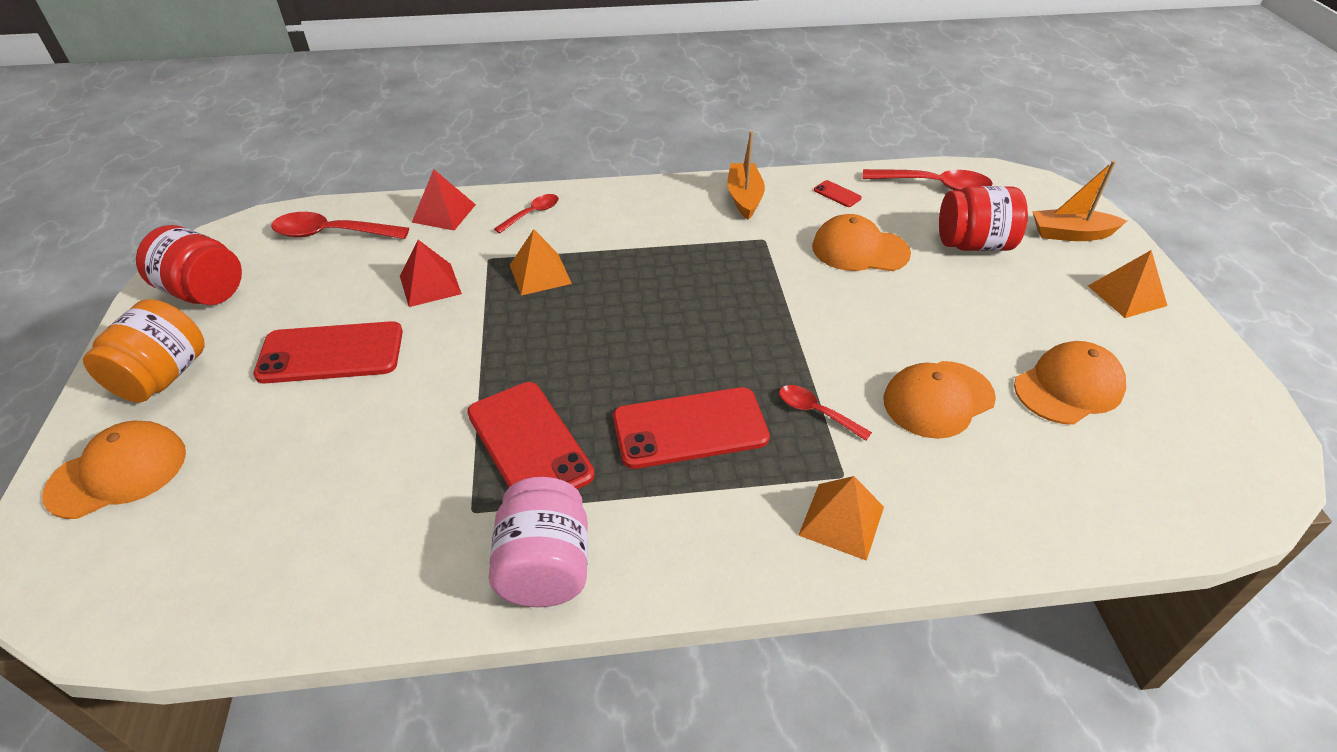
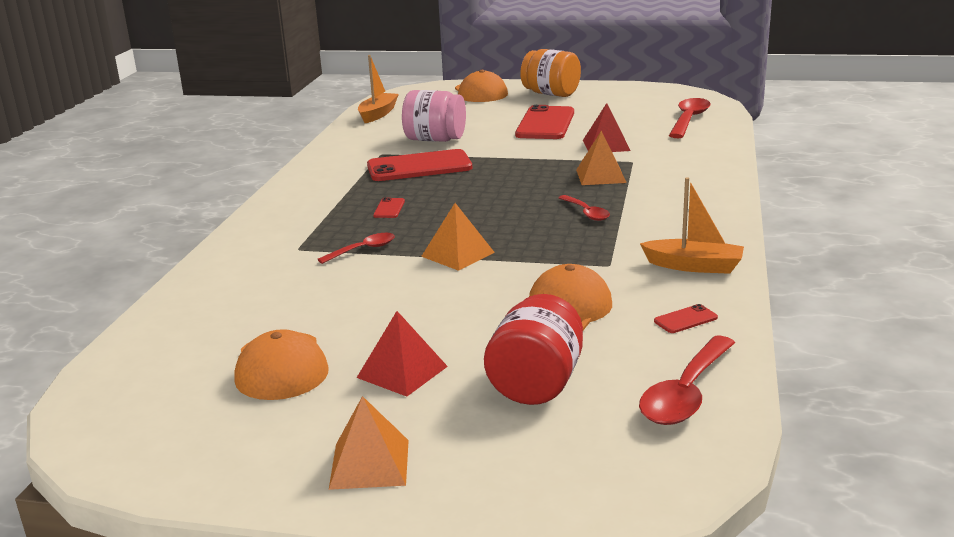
camera: 110 degrees right, 20 degrees down
(204, 292) = (631, 96): red jar -> none
(444, 213) = (707, 149): red pyramid -> red pyramid (402, 372)
(532, 214) = (695, 176): red spoon -> red spoon (586, 213)
(545, 566) = (326, 167): pink jar -> pink jar (435, 139)
(690, 428) = (389, 208): red phone -> red phone, size x0.42
(841, 520) = (265, 241): orange pyramid -> orange pyramid (458, 254)
(938, 399) = (329, 299): orange cap -> none
(1071, 234) = (519, 471): orange boat -> orange boat (378, 114)

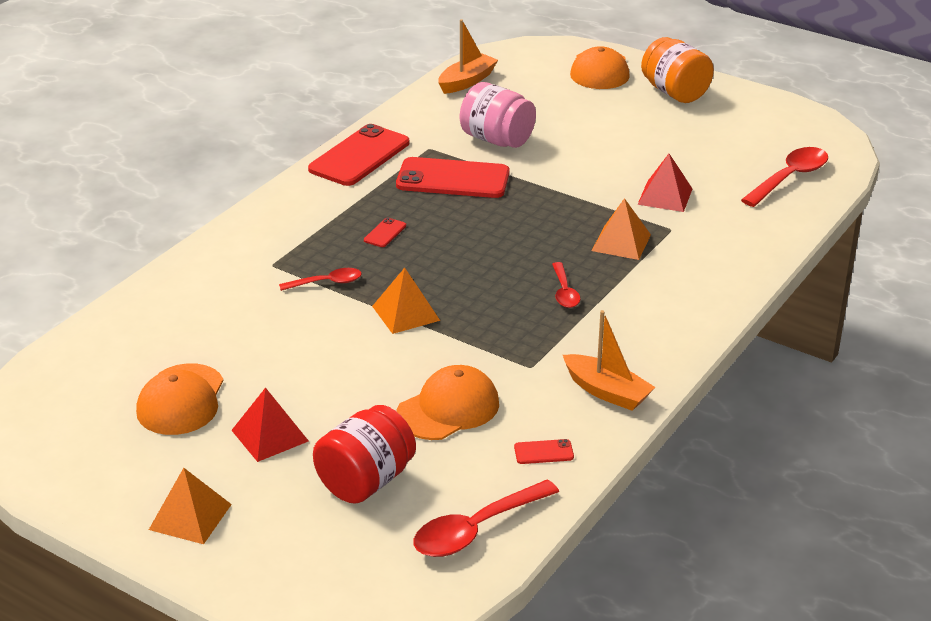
camera: 20 degrees right, 10 degrees up
(545, 124) = (629, 144): red phone -> red phone (359, 156)

